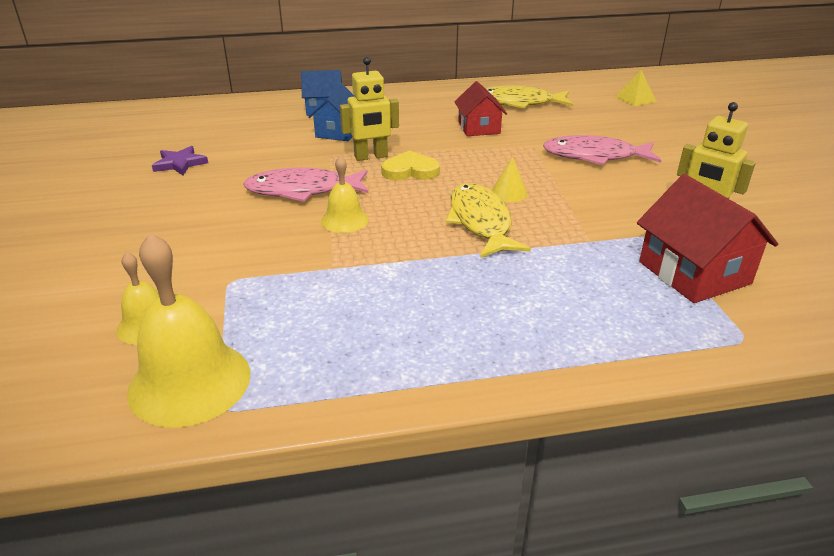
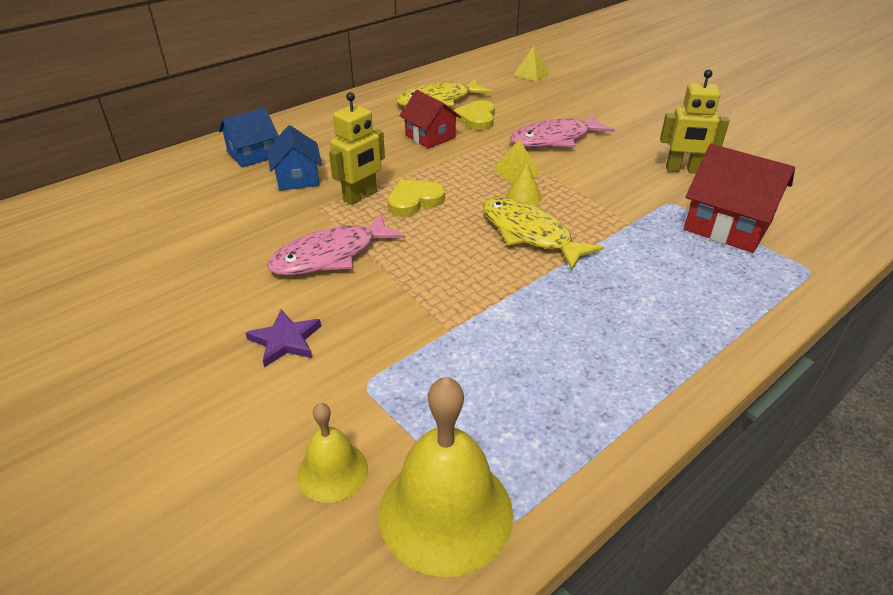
camera: 30 degrees left, 5 degrees up
(180, 163) = (154, 268): purple star -> purple star (285, 341)
(344, 220) = (408, 274): yellow bell -> none
(526, 172) = (516, 172): none -> yellow pyramid
(538, 123) = (477, 118): none -> yellow heart

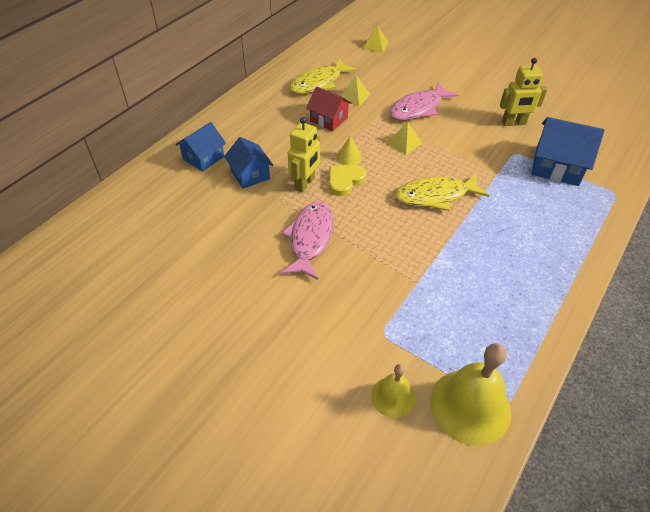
camera: 15 degrees left, 10 degrees up
(285, 341) = (315, 312): purple star -> none
(331, 255) = (310, 239): pink fish -> pink fish turned 150 degrees clockwise
(477, 118) = (354, 96): yellow heart -> yellow pyramid
(523, 197) = (418, 164): yellow cone -> yellow cone (349, 157)
(530, 234) = (435, 196): yellow fish -> yellow fish turned 45 degrees counterclockwise
(727, 225) = (556, 166): red house -> blue house

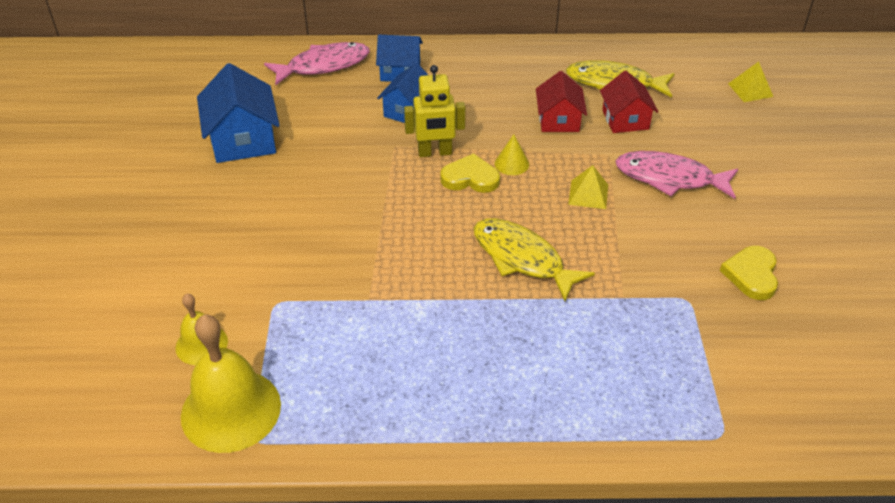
camera: 55 degrees right, 5 degrees down
(310, 239) = (358, 194): pink fish -> pink fish (323, 66)
(354, 96) = (625, 119): yellow pyramid -> red house
(513, 123) = (751, 275): yellow robot -> yellow heart
(556, 166) = (709, 351): blue house -> blue house (243, 140)

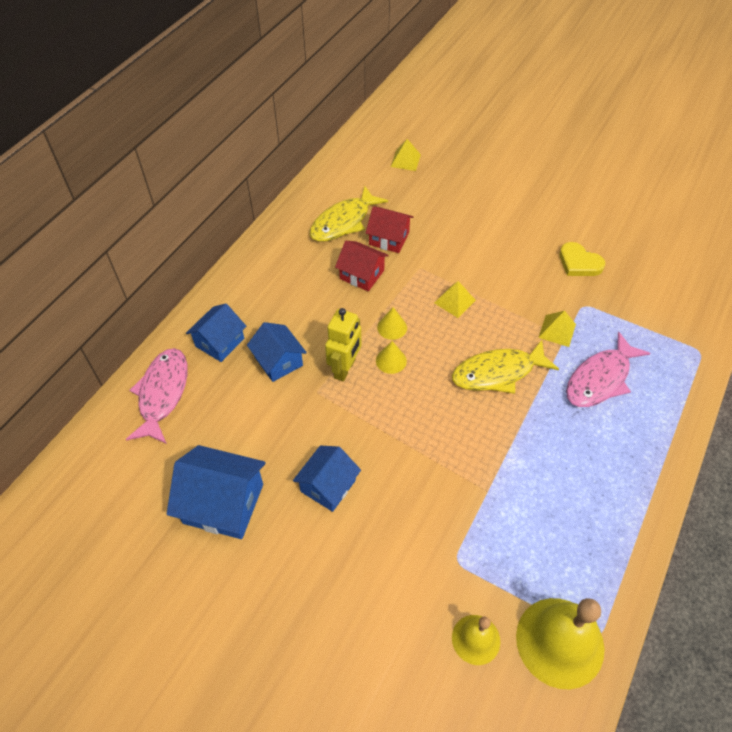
camera: 60 degrees left, 10 degrees up
(300, 191) = (328, 486): none -> blue house
(470, 178) = (391, 360): yellow heart -> yellow cone
(625, 287) = (557, 330): none -> yellow pyramid
(670, 178) = (466, 250): pink fish -> pink fish (600, 379)

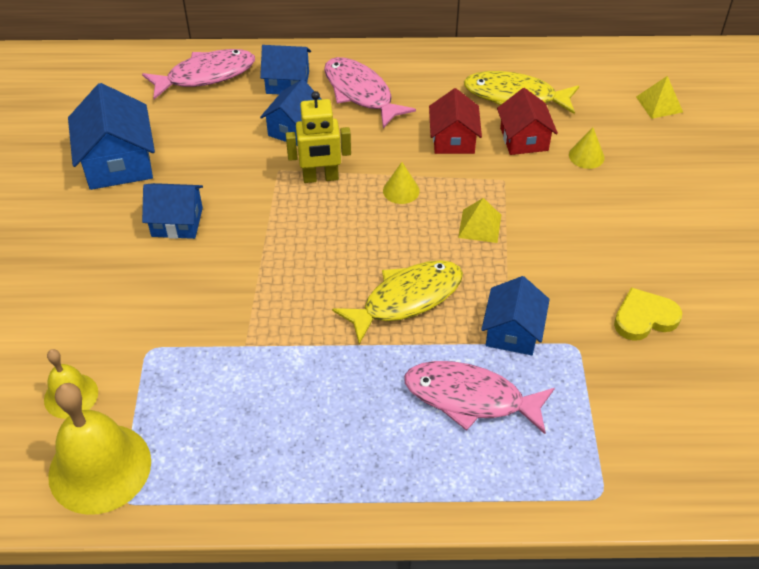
camera: 60 degrees right, 5 degrees down
(270, 303) = (361, 93): none -> pink fish
(391, 360) = (356, 207): yellow cone -> yellow cone (586, 156)
(498, 373) = (406, 299): yellow fish -> yellow fish turned 105 degrees clockwise
(557, 330) = (512, 332): yellow pyramid -> blue house
(579, 263) = (644, 318): yellow heart -> yellow heart turned 60 degrees clockwise

